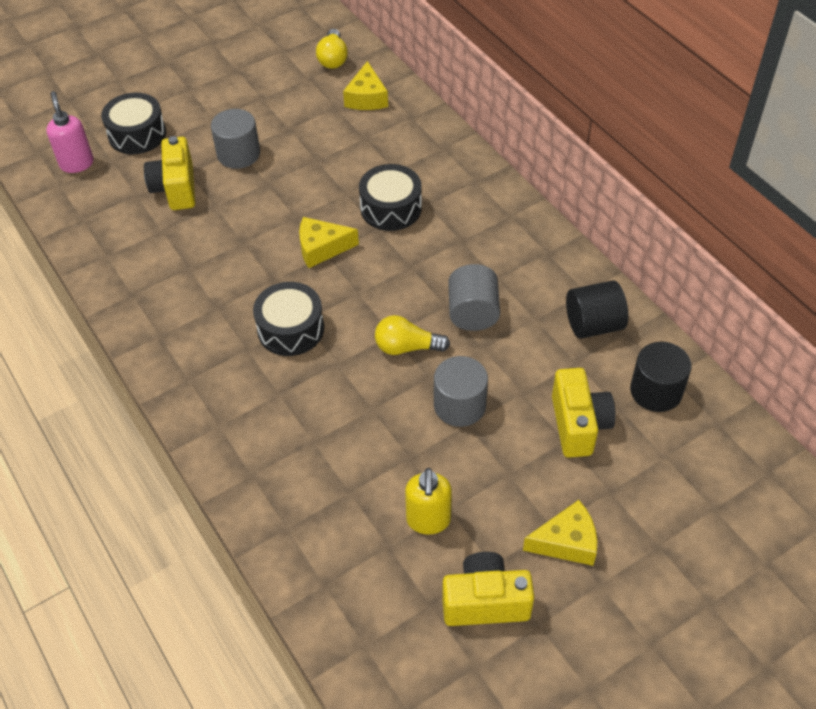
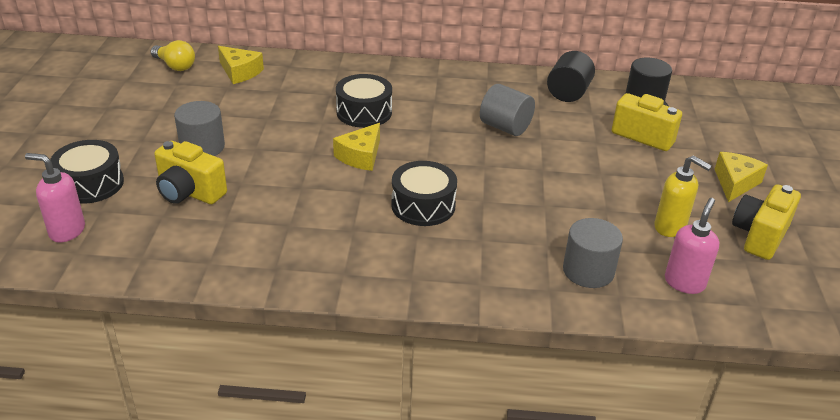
camera: 55 degrees left, 15 degrees down
(348, 569) = (684, 282): none -> pink soap dispenser
(407, 347) = (504, 165): yellow light bulb -> none
(459, 405) = (581, 169): grey cylinder -> grey cylinder (588, 271)

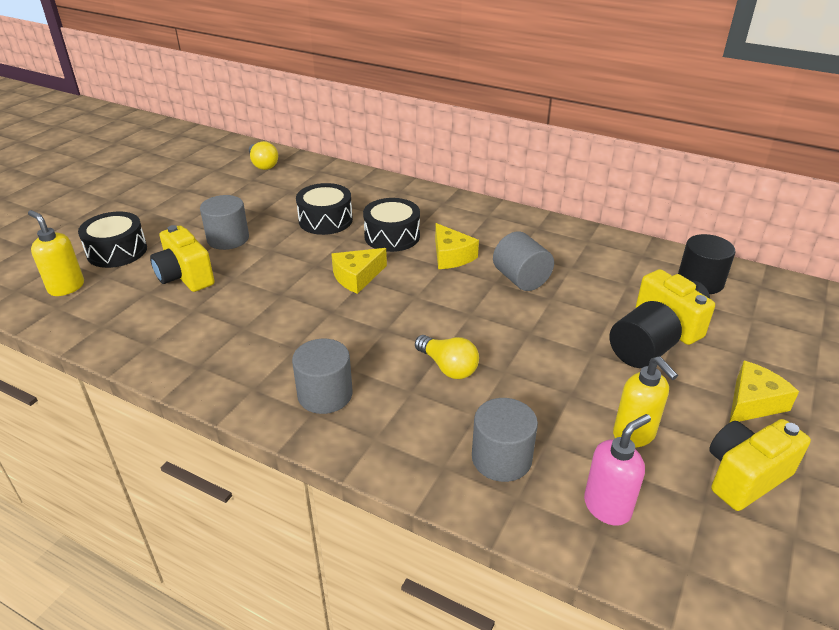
camera: 25 degrees right, 0 degrees up
(66, 231) = (66, 287): pink soap dispenser -> yellow soap dispenser
(240, 72) = (311, 179): yellow cheese -> yellow cheese (451, 256)
(411, 261) = (325, 394): none -> grey cylinder
(423, 205) = (379, 340): black drum -> black drum (325, 220)
(497, 213) = (448, 367): none -> yellow light bulb
(568, 93) = (615, 258): black cylinder -> black cylinder (640, 353)

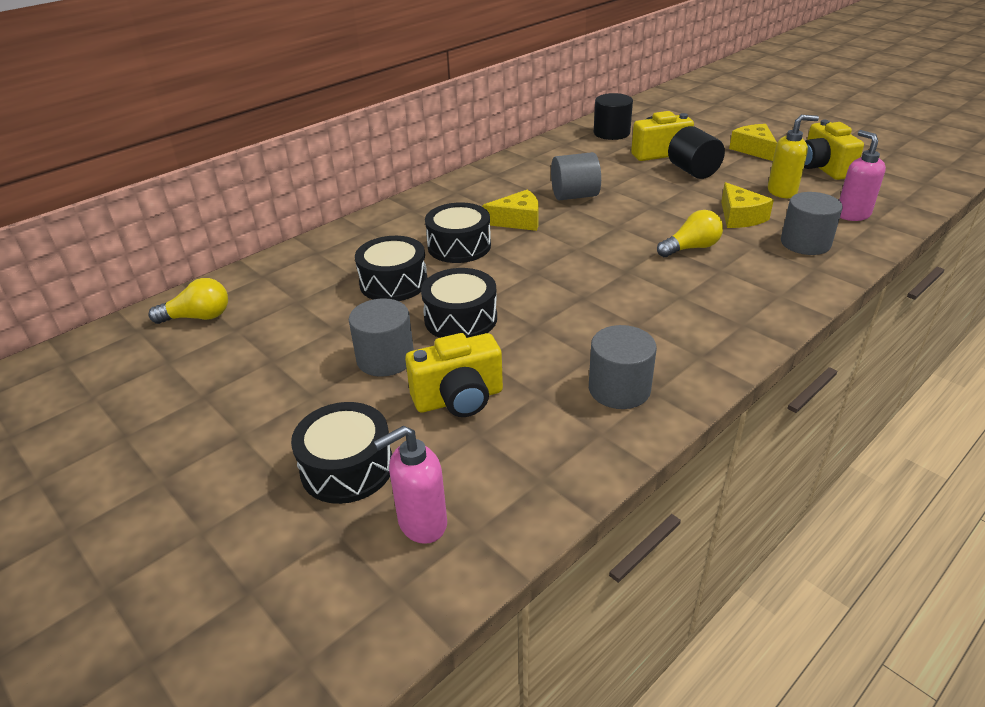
camera: 70 degrees left, 0 degrees up
(66, 287) = (421, 523): yellow soap dispenser -> pink soap dispenser
(284, 258) = (460, 319): none -> black drum
(325, 394) = (717, 314): grey cylinder -> grey cylinder (619, 389)
(357, 277) = (527, 275): yellow cheese -> yellow cheese (740, 217)

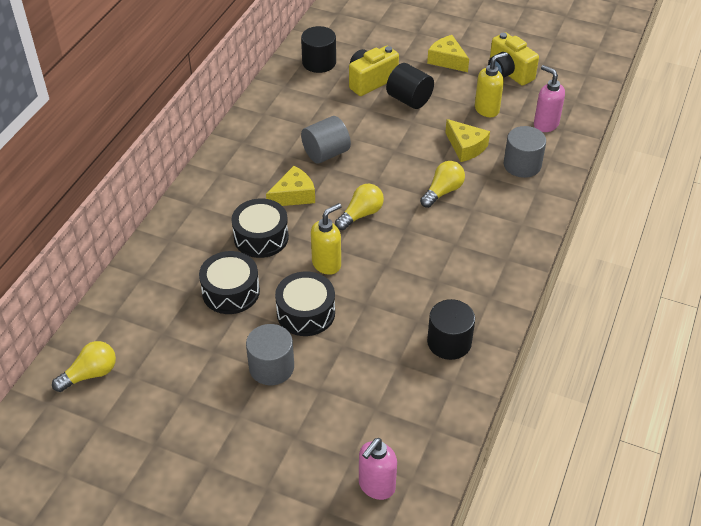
camera: 25 degrees left, 10 degrees up
(347, 467) = (302, 464): black drum -> none
(459, 399) = (346, 385): yellow camera -> none
(514, 282) = (327, 264): none -> yellow soap dispenser
(581, 249) = (361, 214): none -> yellow light bulb
(619, 389) = (449, 342): grey cylinder -> black cylinder

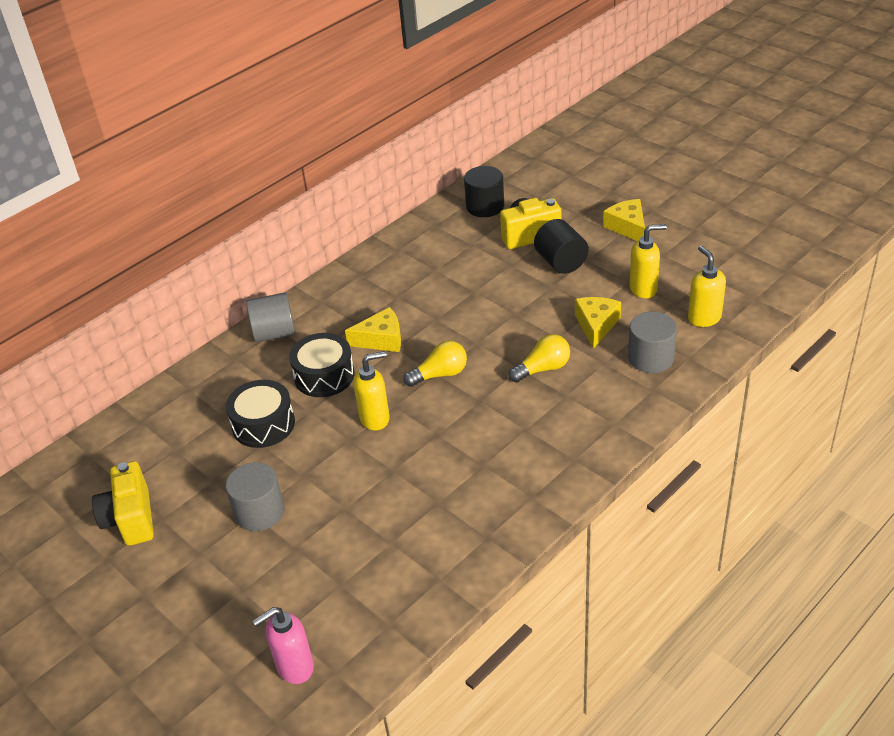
camera: 25 degrees right, 5 degrees down
(90, 374) = (88, 473): yellow light bulb -> none
(306, 313) = (325, 464): black drum -> none
(326, 153) = (439, 302): grey cylinder -> grey cylinder (274, 333)
(449, 342) = (458, 534): black cylinder -> none
(466, 147) = (596, 325): yellow cheese -> yellow cheese turned 150 degrees counterclockwise
(508, 73) = (691, 253): yellow camera -> yellow camera (131, 519)
(545, 124) = (704, 318): pink soap dispenser -> yellow soap dispenser

